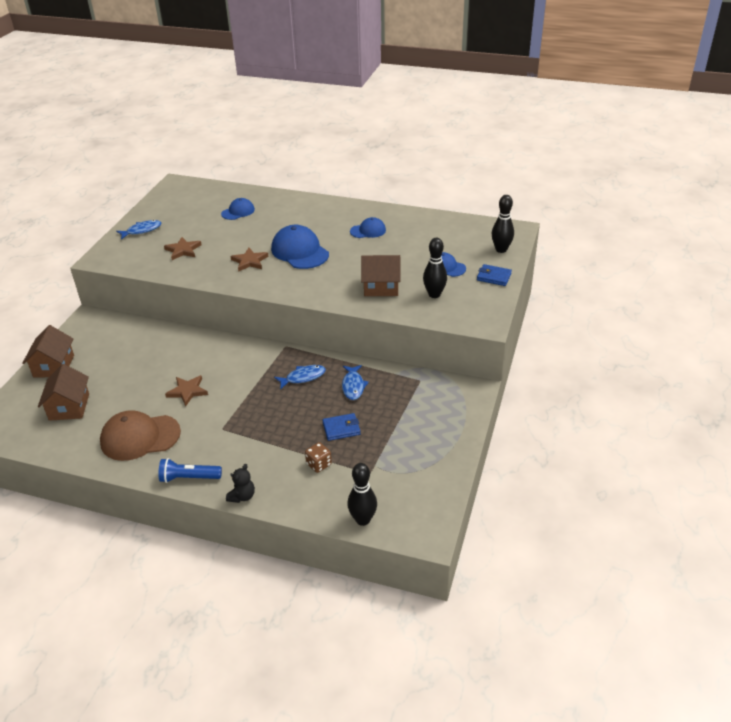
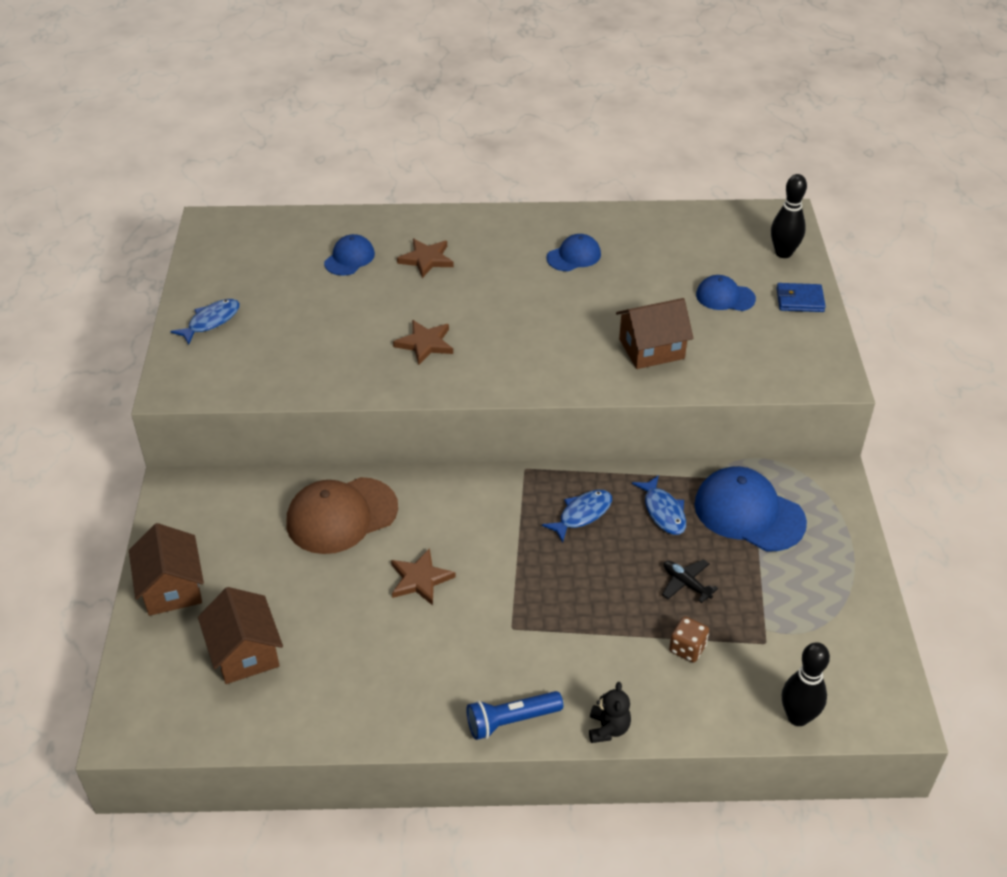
camera: 20 degrees left, 5 degrees up
(140, 437) = (393, 674): brown cap -> brown cap (341, 515)
(183, 250) = (304, 344): brown star -> brown star (426, 259)
(300, 251) = (492, 311): blue cap -> blue cap (749, 513)
(341, 428) = (686, 584): blue wallet -> black plane
(434, 294) = (734, 346): black bowling pin -> none

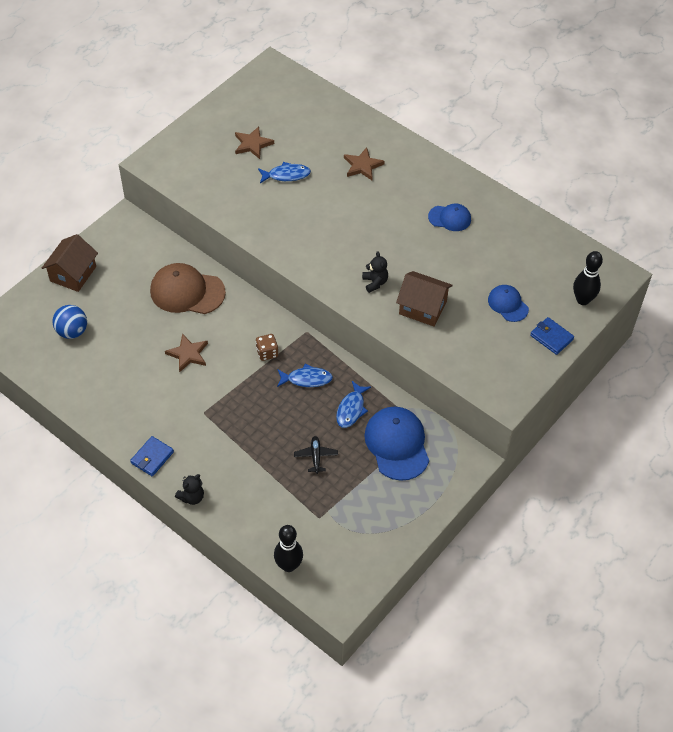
camera: 40 degrees right, 10 degrees up
(211, 321) = (208, 133): blue fish -> blue fish (286, 175)
(245, 652) = (72, 331): brown house -> blue ball
(349, 258) = (321, 138): blue cap -> none
(425, 344) = (302, 220): brown star -> brown star (252, 144)
(511, 721) = (152, 457): blue flashlight -> blue wallet
(575, 355) = (375, 282): none -> black teddy bear
(687, 648) = (276, 489): brown dice -> brown dice (267, 353)

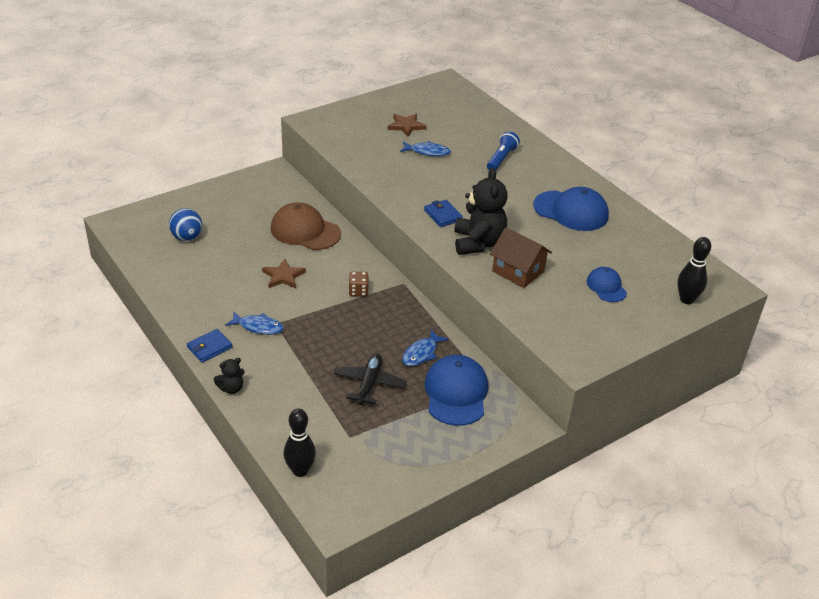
camera: 15 degrees right, 15 degrees down
(73, 274) = (210, 198): brown house -> none
(306, 379) = (387, 320): blue fish -> blue fish (258, 327)
(316, 456) = (369, 384): black plane -> black plane, size x1.57
(362, 166) = (501, 159): brown star -> blue flashlight
(375, 282) = (478, 243): black teddy bear -> black teddy bear, size x2.05
(449, 218) = (571, 211): blue cap -> blue cap, size x1.77
(551, 337) = (643, 322): blue wallet -> blue wallet (443, 215)

